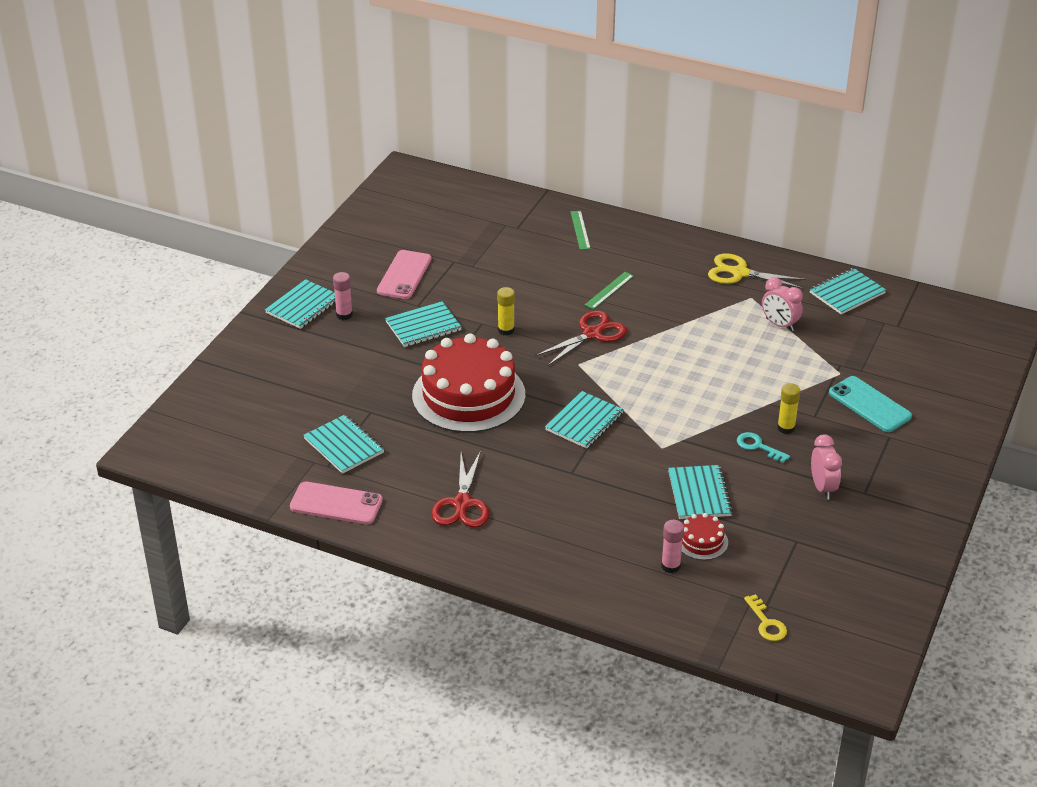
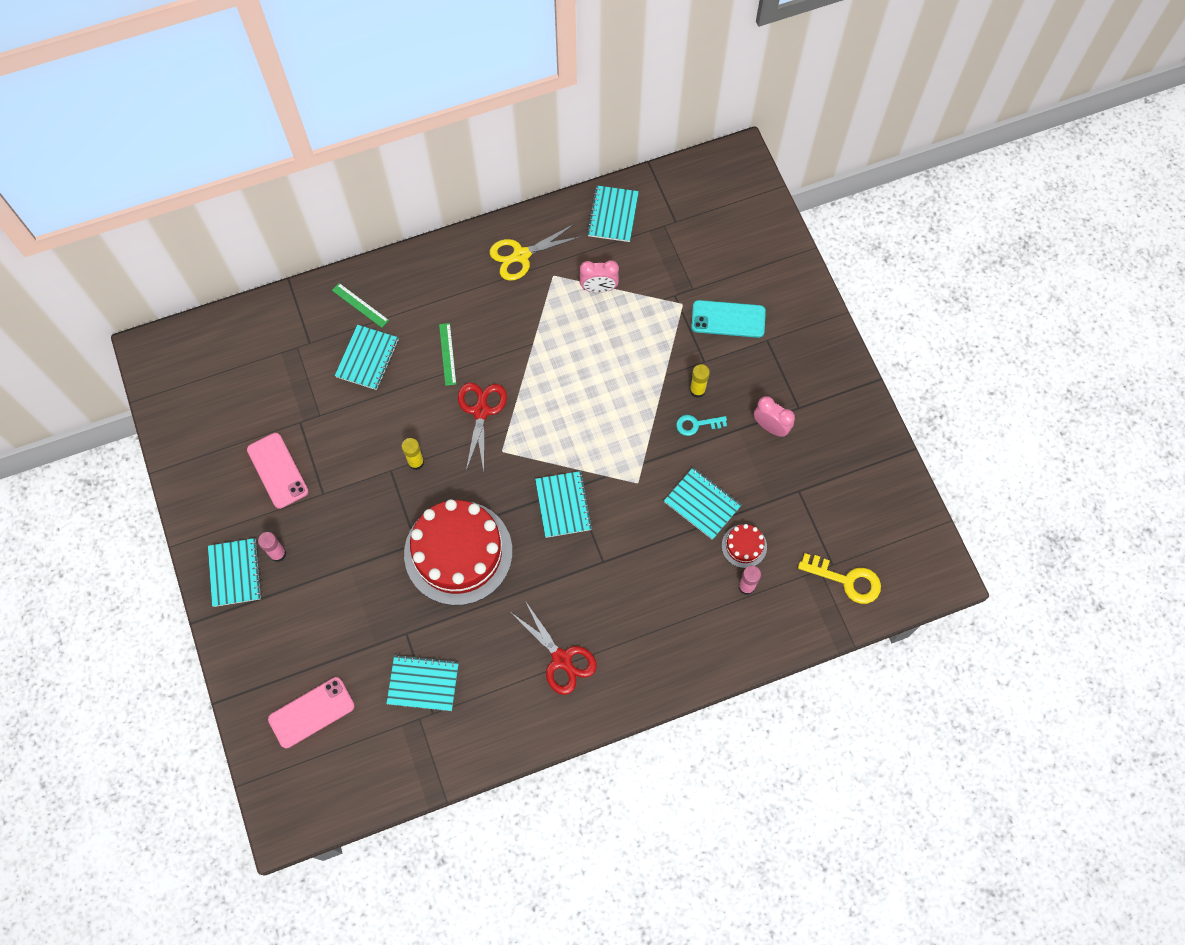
camera: 45 degrees left, 30 degrees up
(336, 503) = (477, 742): pink phone -> pink phone (311, 712)
(423, 326) = (351, 512): turquoise notebook -> turquoise notebook (367, 358)
(766, 623) = (846, 580): yellow key -> yellow key, size x1.58

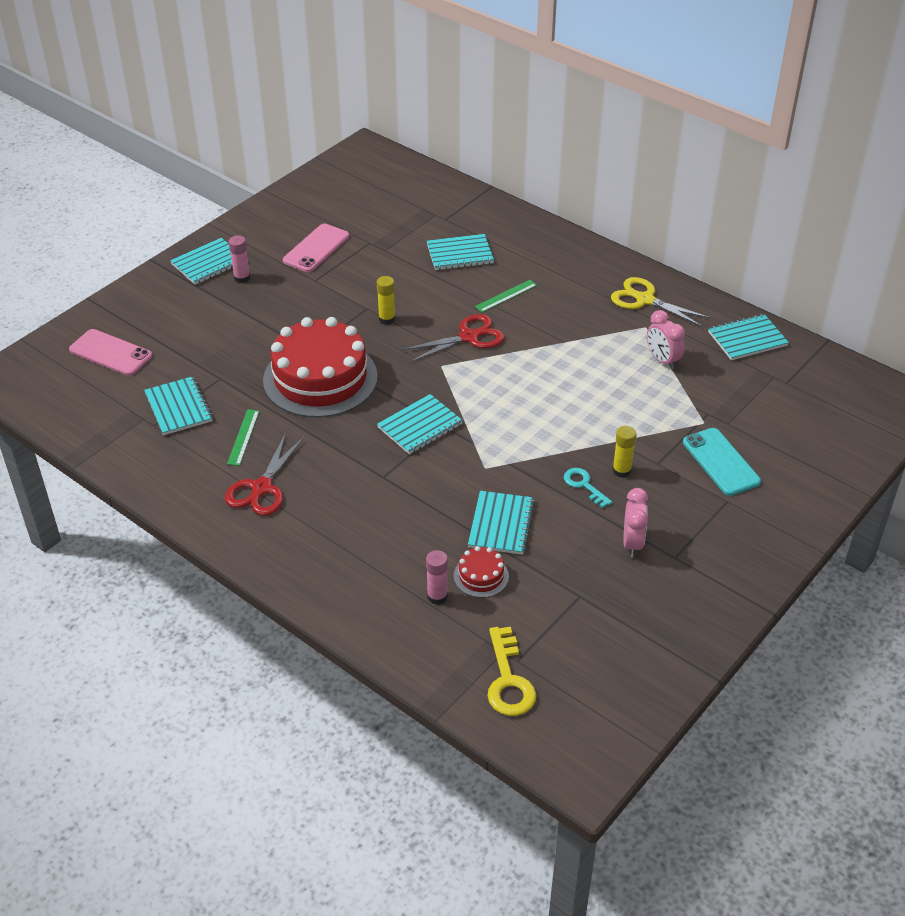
camera: 60 degrees right, 25 degrees down
(360, 305) = (505, 231): green ruler -> green ruler (243, 437)

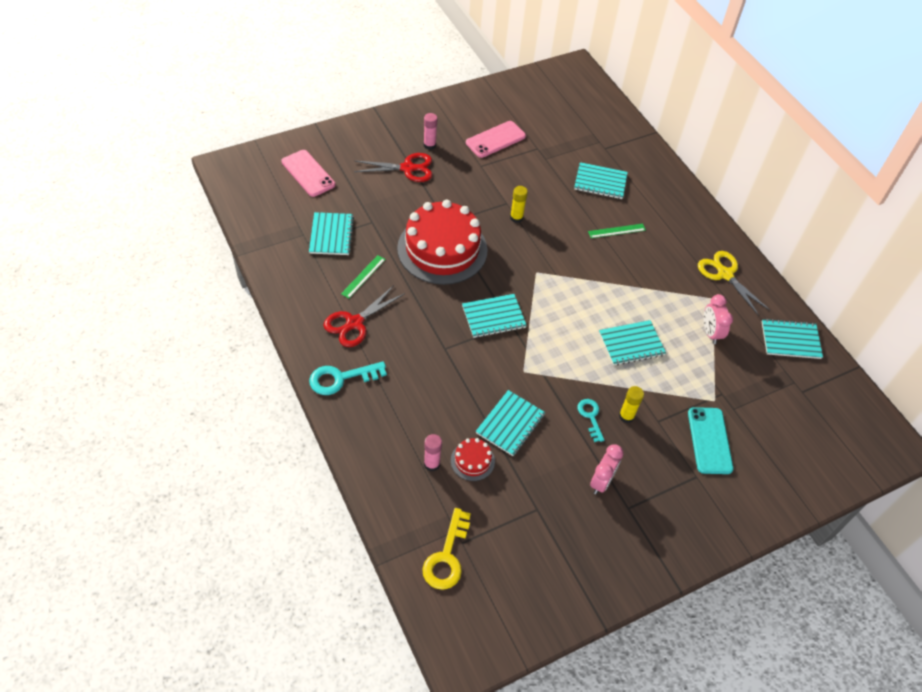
camera: 20 degrees right, 10 degrees up
(208, 263) = (412, 124): turquoise notebook -> turquoise notebook (631, 344)
(279, 550) = (341, 378): none -> turquoise key
(469, 337) = (569, 256): red scissors -> red scissors (408, 168)

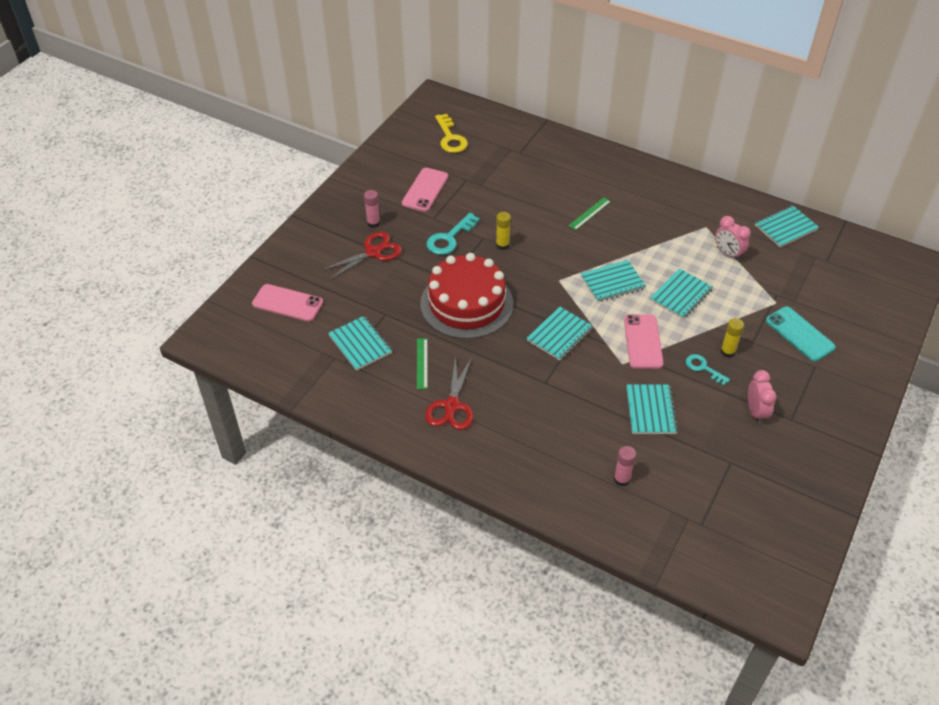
camera: 30 degrees left, 5 degrees down
(341, 378) = (484, 458): turquoise key -> turquoise key (449, 238)
(447, 556) = (700, 542): yellow key -> yellow key (450, 138)
(472, 461) = (650, 457): red cake -> none
(559, 363) = (643, 341): none -> pink phone
(600, 182) = (541, 181): turquoise notebook -> turquoise notebook (612, 282)
(725, 274) = (698, 204): yellow scissors -> none

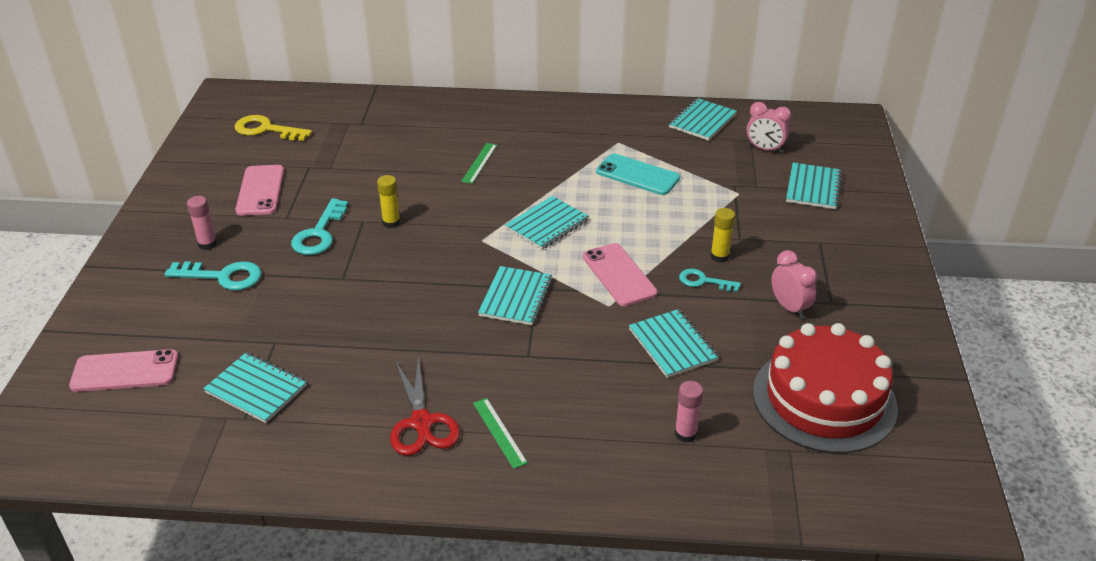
camera: 25 degrees left, 10 degrees down
(373, 252) = (223, 276): red scissors -> turquoise key
(422, 363) = (354, 385): green ruler -> green ruler (499, 432)
(450, 138) = (266, 129): yellow key -> yellow key turned 150 degrees clockwise
(466, 303) = (379, 298): red cake -> red cake (824, 399)
(681, 295) = (632, 215): turquoise notebook -> turquoise notebook (813, 188)
(728, 254) = (658, 161): pink clock -> pink clock (764, 149)
(799, 334) = (783, 216): turquoise phone -> turquoise phone (637, 175)

